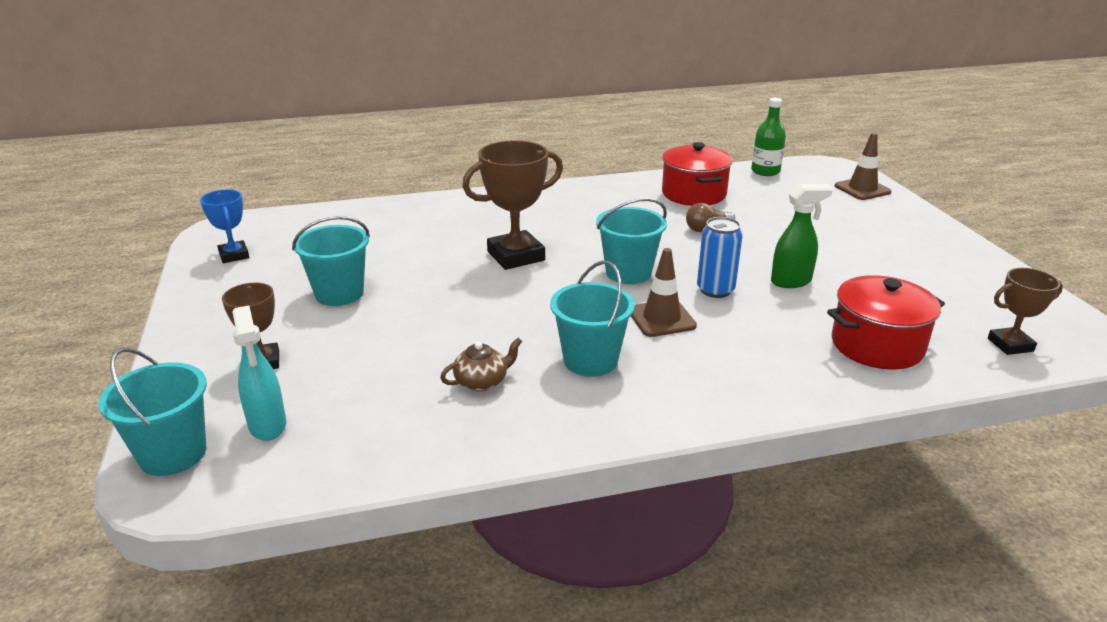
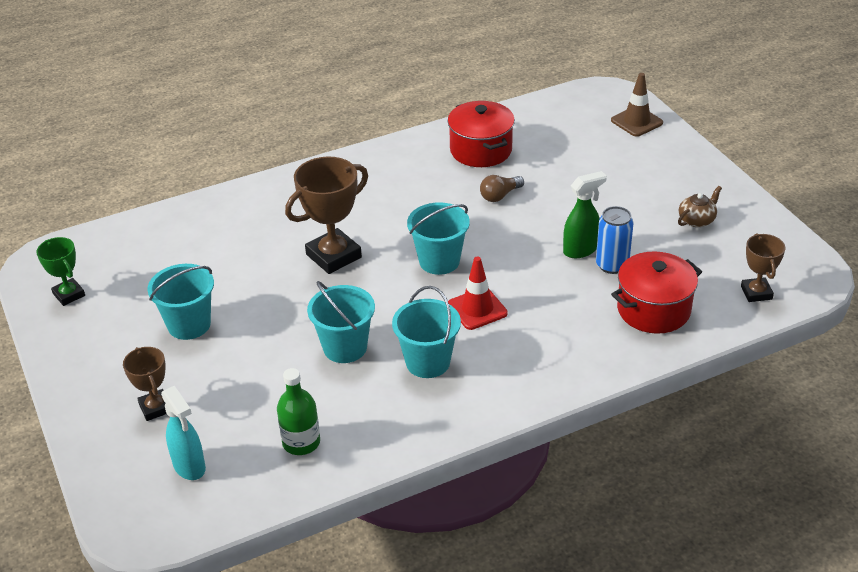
camera: 10 degrees left, 10 degrees up
(173, 454) = (126, 504): turquoise bucket -> turquoise bucket (345, 347)
(234, 255) = (69, 295): blue trophy -> green trophy
(482, 382) = (346, 397): brown teapot -> brown teapot (697, 220)
(661, 319) = (477, 309): brown traffic cone -> red traffic cone
(715, 290) = (517, 270): blue can -> blue can (612, 265)
(765, 171) = (544, 108): green bottle -> green bottle (301, 442)
(1010, 345) = (756, 293): brown trophy -> brown trophy turned 75 degrees counterclockwise

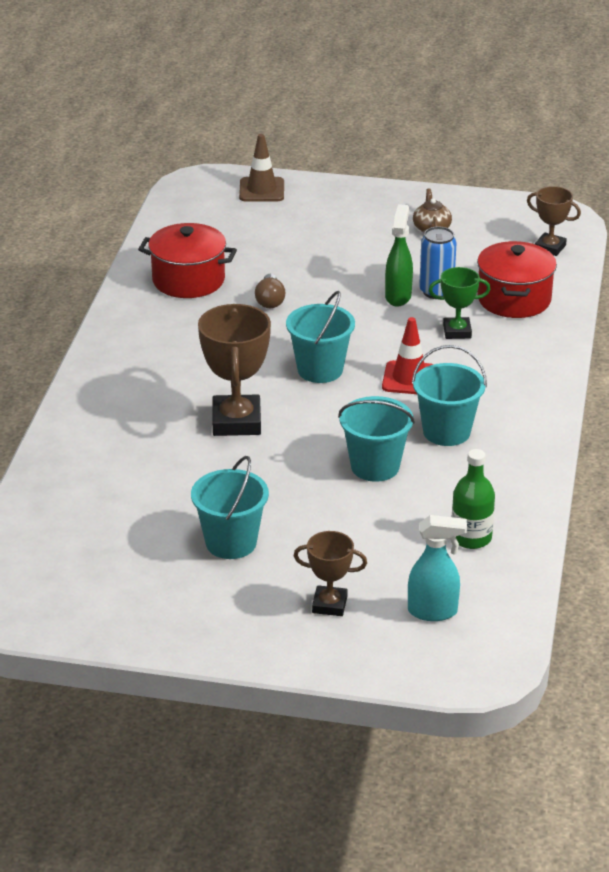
camera: 55 degrees left, 5 degrees down
(69, 295) = (82, 603): green trophy -> green trophy (457, 331)

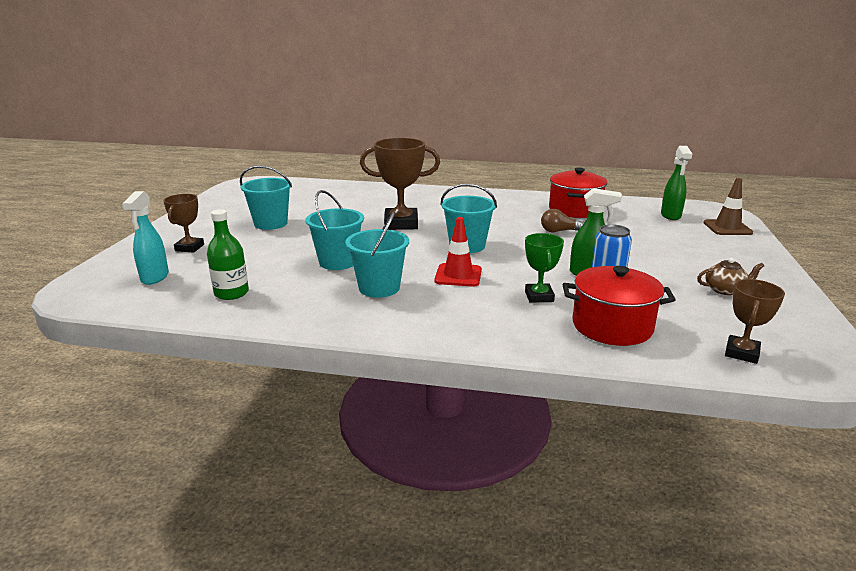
camera: 90 degrees right, 10 degrees down
(217, 217) = (670, 216): none -> green spray bottle

